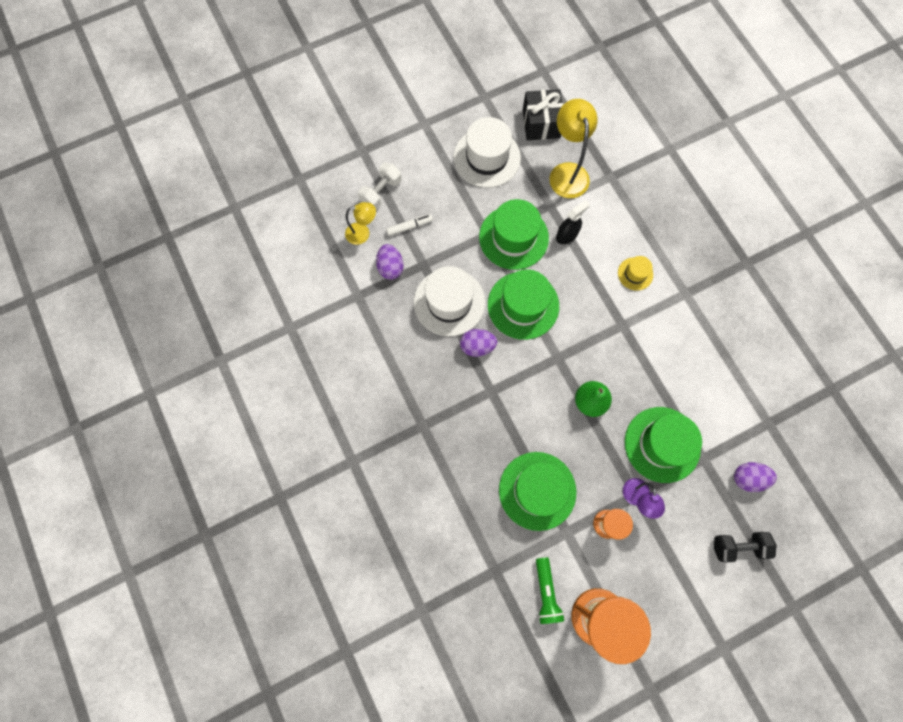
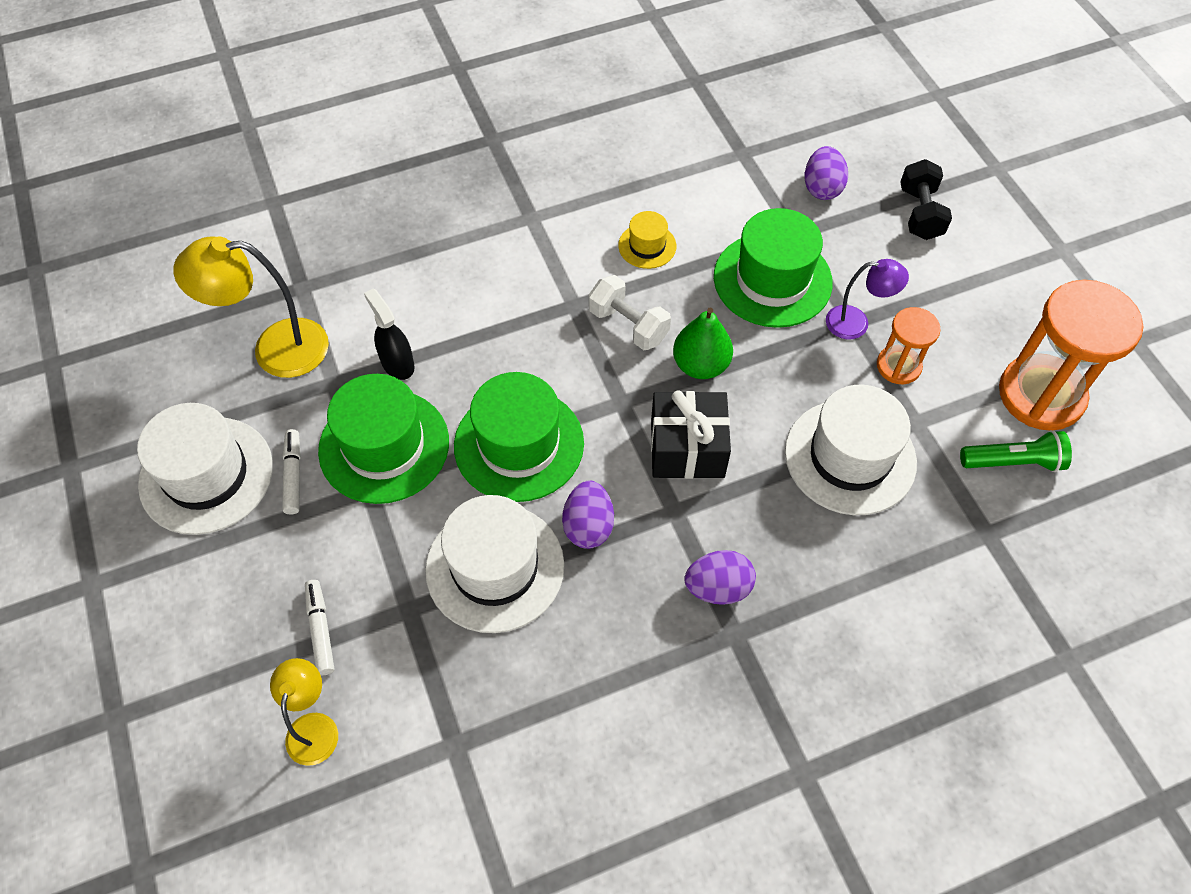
camera: 85 degrees left, 15 degrees down
(381, 192) = (227, 682): white dumbbell -> white dumbbell (628, 325)
(390, 267) = (403, 673): purple egg -> purple egg (718, 587)
(491, 197) = (293, 475): none -> white marker
(537, 490) = (850, 457): green hat -> white hat
(541, 123) = (162, 378): black gift -> black gift (687, 448)
(635, 274) = (486, 277): yellow hat -> yellow hat (647, 246)

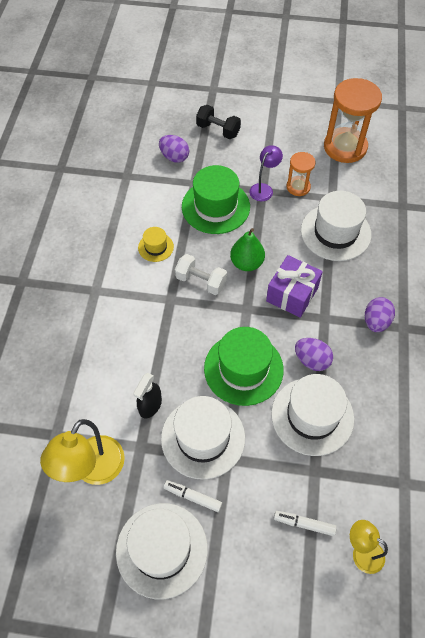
camera: 60 degrees left, 0 degrees up
(384, 446) = (203, 438): green hat -> white hat
(397, 363) = (150, 405): black spray bottle -> black spray bottle turned 60 degrees counterclockwise
(628, 325) = (201, 281): white dumbbell -> white dumbbell turned 45 degrees clockwise
(687, 448) = (292, 294): black gift -> purple gift
(1013, 462) = (372, 176): green flashlight -> none

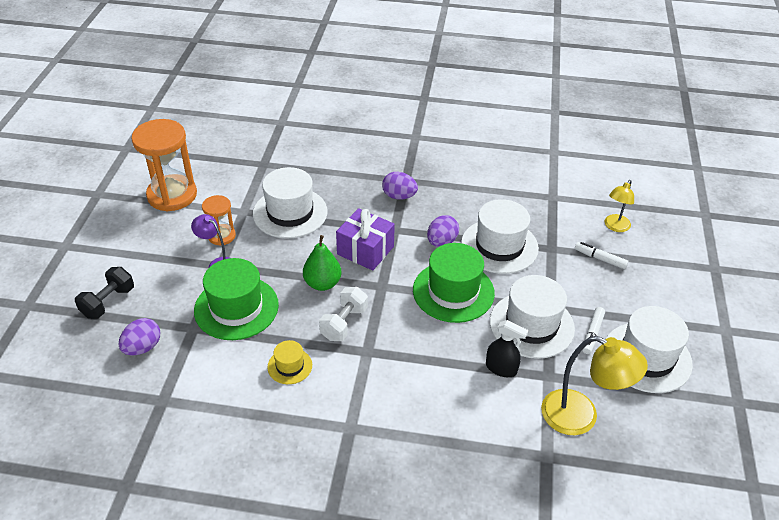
camera: 90 degrees left, 15 degrees down
(304, 524) = (600, 259): white marker -> white marker turned 105 degrees clockwise

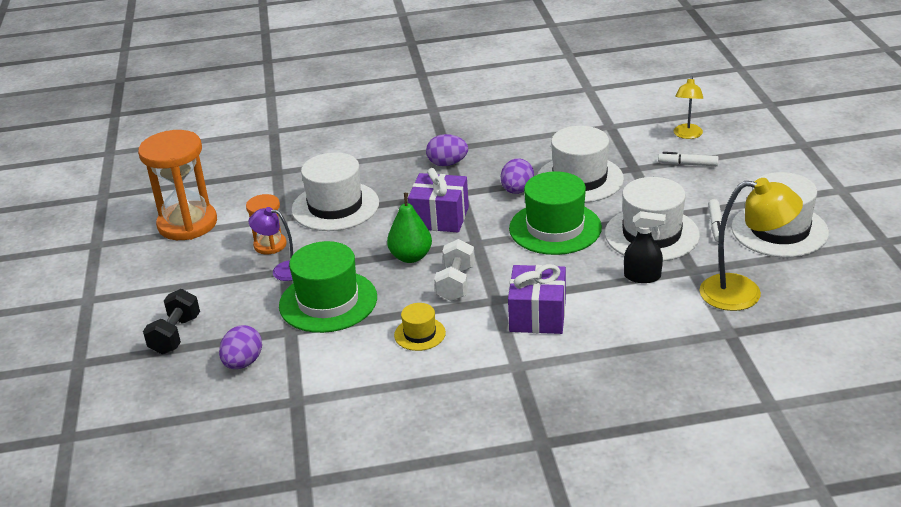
camera: 15 degrees left, 10 degrees down
(393, 380) = (537, 315): none -> purple gift

